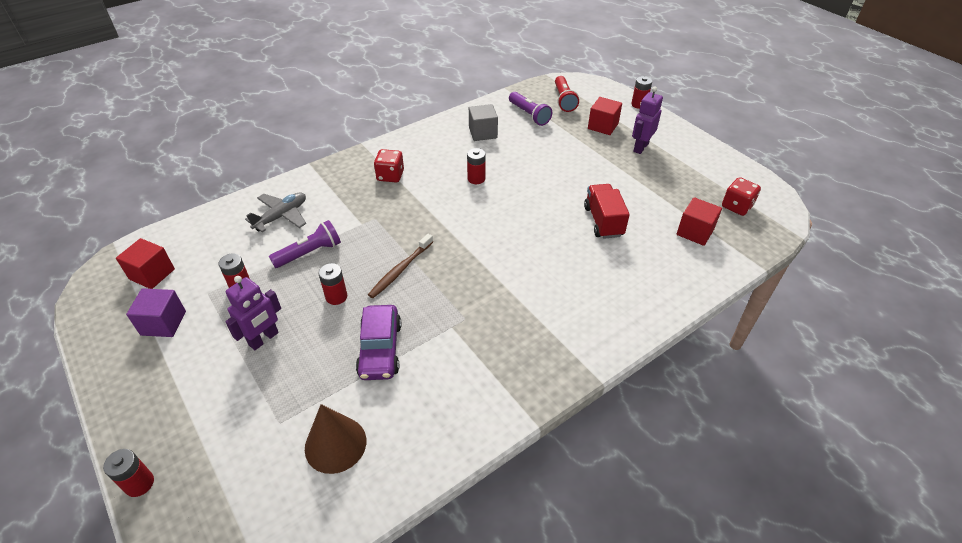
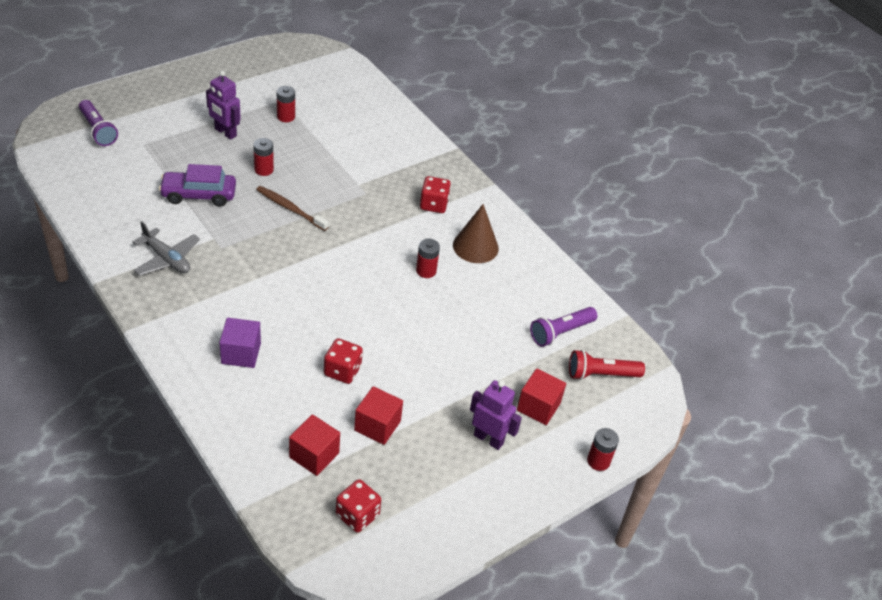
camera: 85 degrees right, 0 degrees up
(139, 483) = (115, 89): red battery -> none
(152, 274) = (308, 71): red cube -> red cube (377, 425)
(163, 323) = (253, 82): purple cube -> purple cube (241, 353)
(281, 216) = (374, 134): grey plane -> grey plane (167, 259)
(309, 253) = (321, 152): purple flashlight -> purple flashlight (98, 130)
(335, 444) = (116, 172): brown cone -> brown cone (475, 246)
(483, 133) = (517, 284): grey cube -> none
(603, 221) = (342, 371): red truck -> red dice

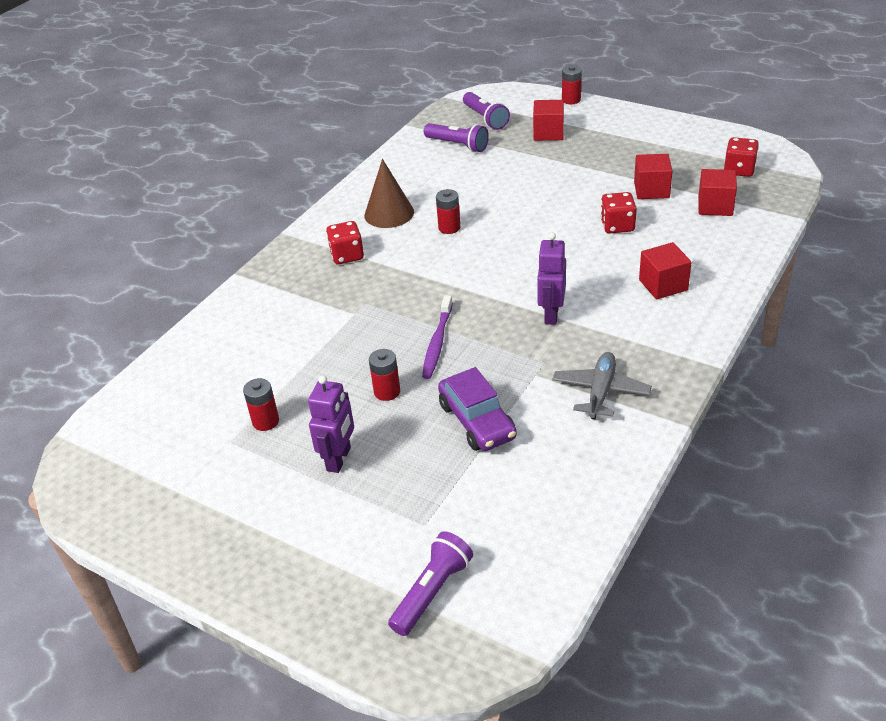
camera: 105 degrees left, 5 degrees down
(241, 353) = (663, 285): purple cube -> red cube
(290, 208) = (437, 343): brown toothbrush -> purple toothbrush
(488, 439) = (604, 143): purple robot -> purple robot (551, 314)
(601, 374) = (485, 118): red flashlight -> purple flashlight

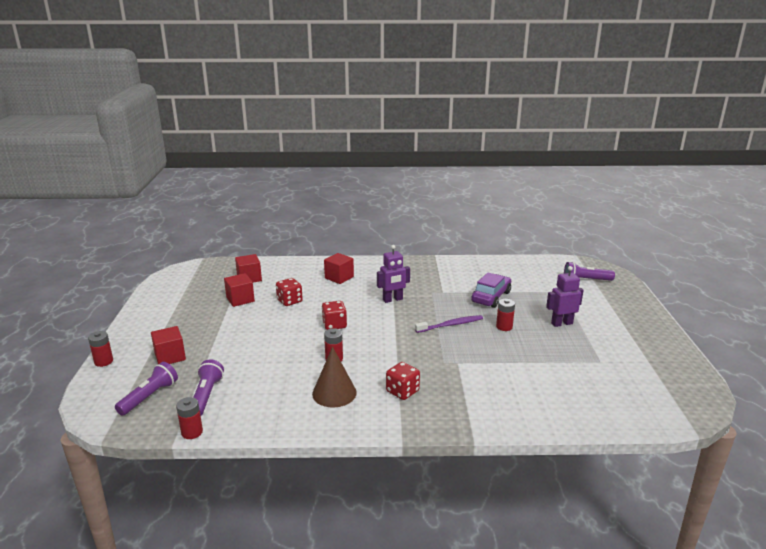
camera: 125 degrees left, 15 degrees down
(265, 421) = (573, 355): red battery -> red battery (192, 432)
(600, 392) = (436, 275): grey plane -> none
(739, 170) = (201, 279): red dice -> red dice (334, 325)

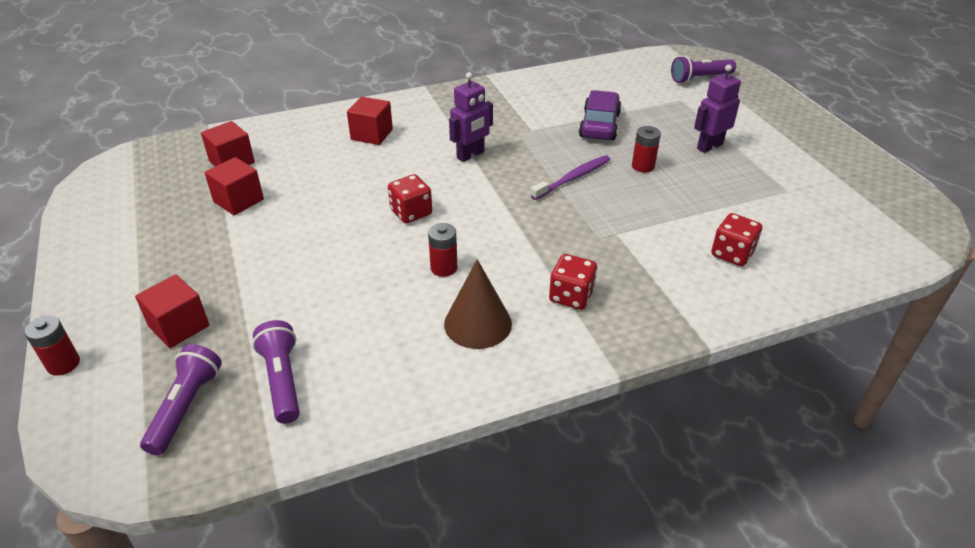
camera: 20 degrees left, 15 degrees up
(192, 432) = (297, 451): red battery -> none
(289, 301) = (319, 187): red dice -> red dice (732, 254)

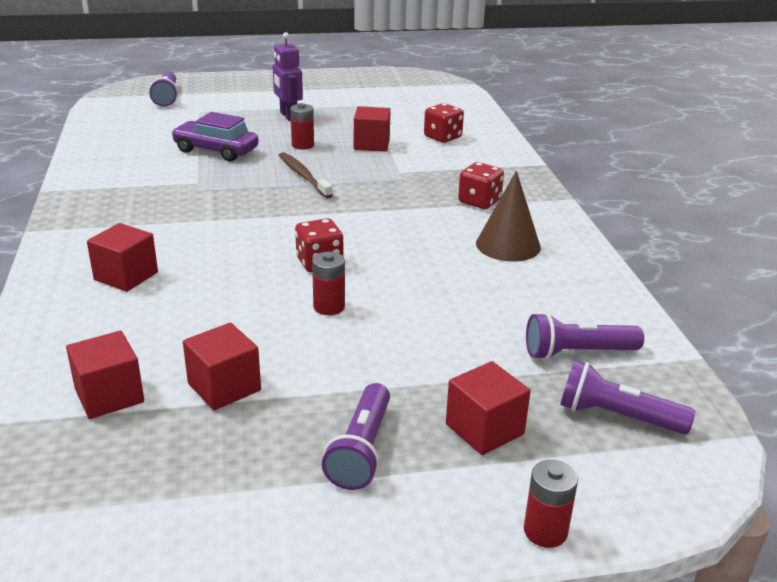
camera: 80 degrees left, 10 degrees down
(165, 268) = (361, 450): none -> purple flashlight
(444, 268) = (423, 253): red battery -> red battery (329, 307)
(470, 155) = (225, 219): purple robot -> none
(573, 178) = (303, 175): purple toothbrush -> brown toothbrush
(674, 206) = (371, 144): none -> red cube

